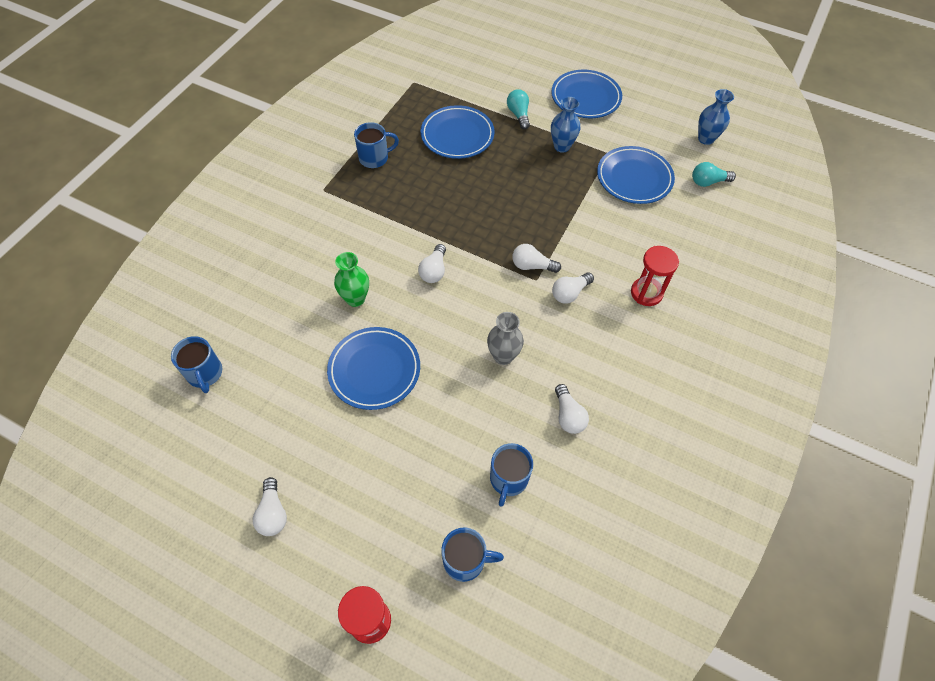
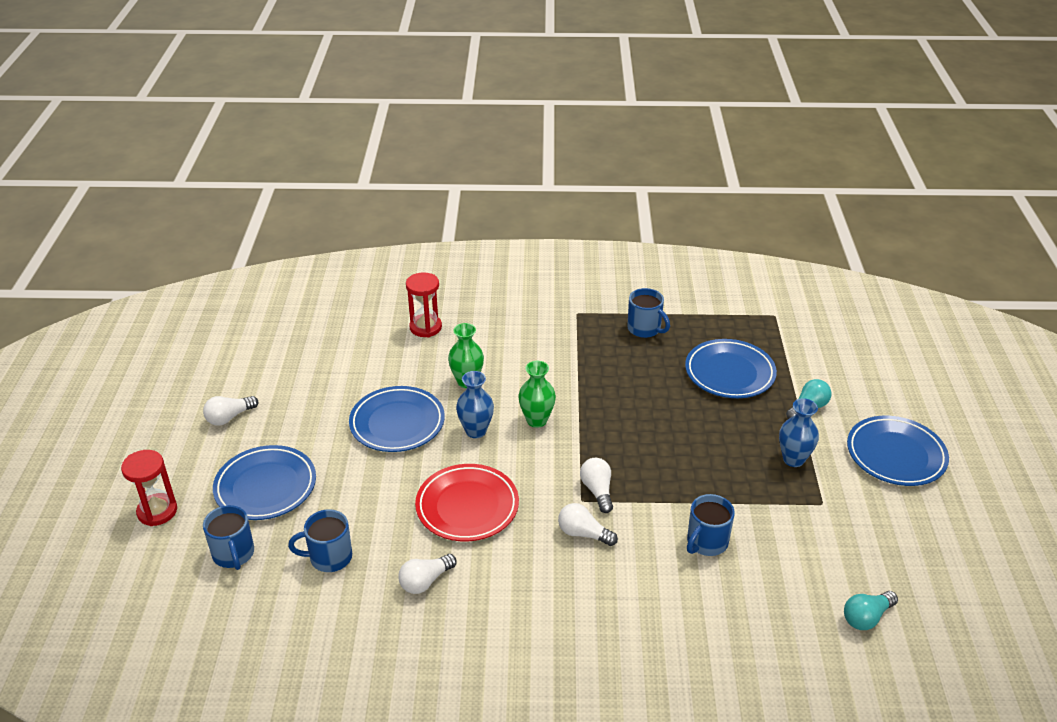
camera: 65 degrees right, 20 degrees down
(205, 374) = (336, 328): blue mug -> blue mug (706, 542)
(434, 271) = (536, 420): white light bulb -> green vase
(503, 356) = (467, 506): grey vase -> red plate
(634, 178) = (803, 540): blue plate -> blue plate (266, 486)
(646, 293) = (632, 602): red hourglass -> red hourglass (425, 327)
(705, 139) = (944, 594): blue vase -> blue vase (476, 431)
(708, 182) = (866, 617): turquoise light bulb -> turquoise light bulb turned 90 degrees counterclockwise

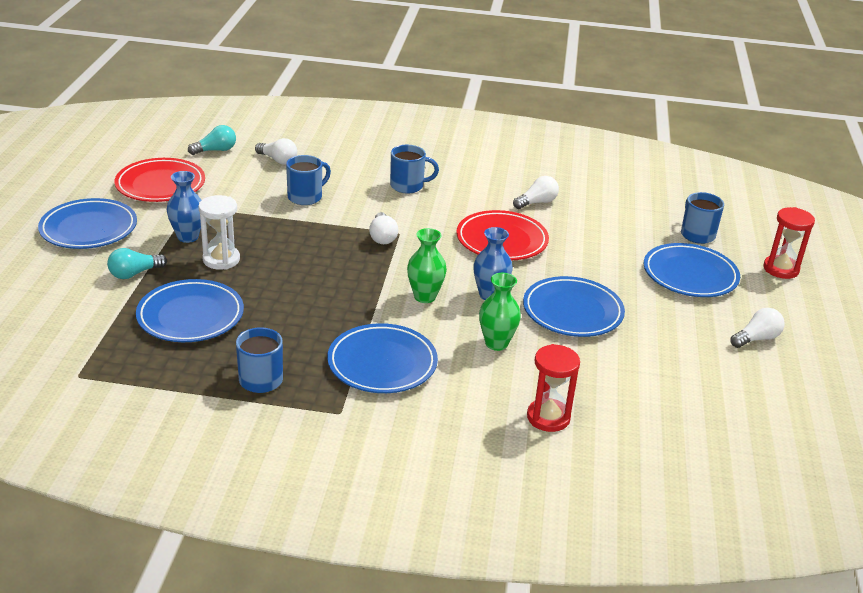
camera: 175 degrees left, 5 degrees down
(329, 557) = (616, 224): blue mug -> blue mug (408, 186)
(557, 352) = (382, 363): none -> blue plate
(583, 534) = (405, 213): white light bulb -> white light bulb (278, 160)
(742, 435) = (221, 260): none -> white hourglass
(880, 535) = (160, 185): none -> red plate

